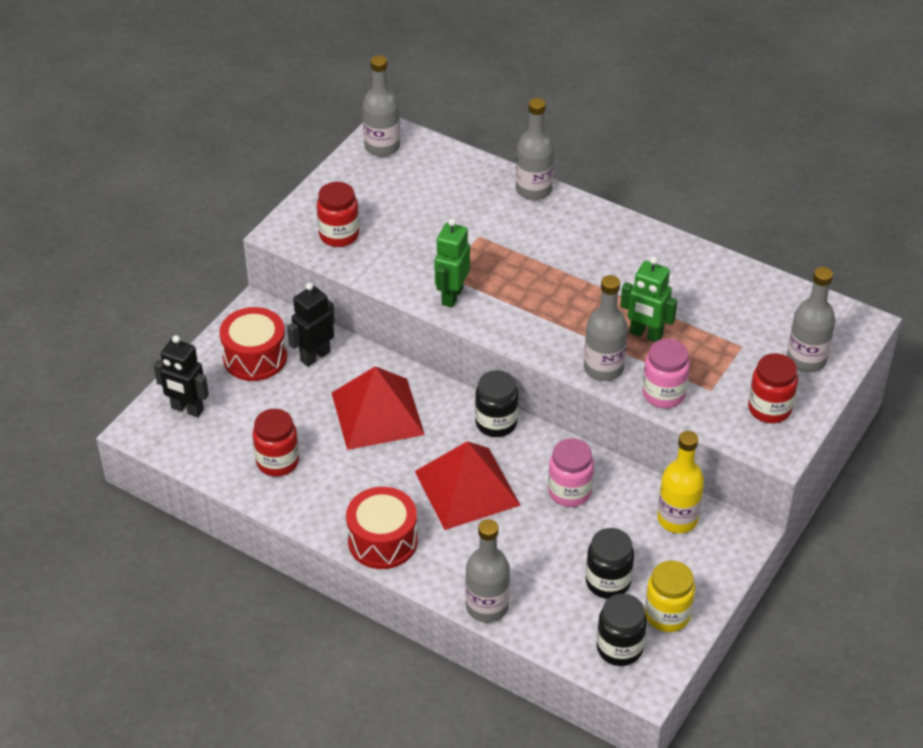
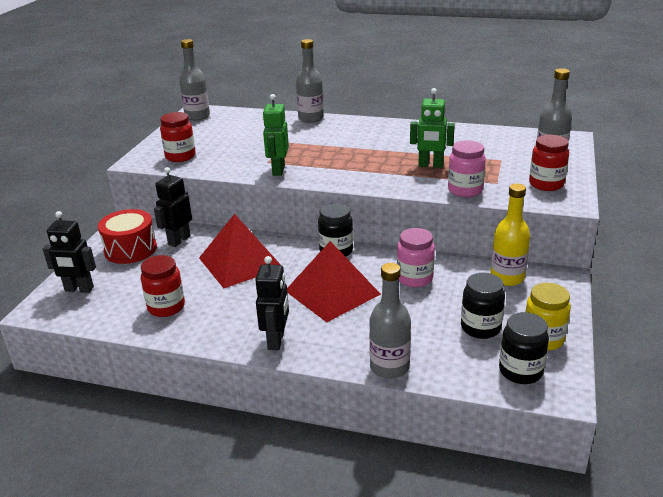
camera: 15 degrees left, 15 degrees down
(382, 541) = (276, 340): red drum -> black robot
(603, 368) = (412, 186): grey bottle -> none

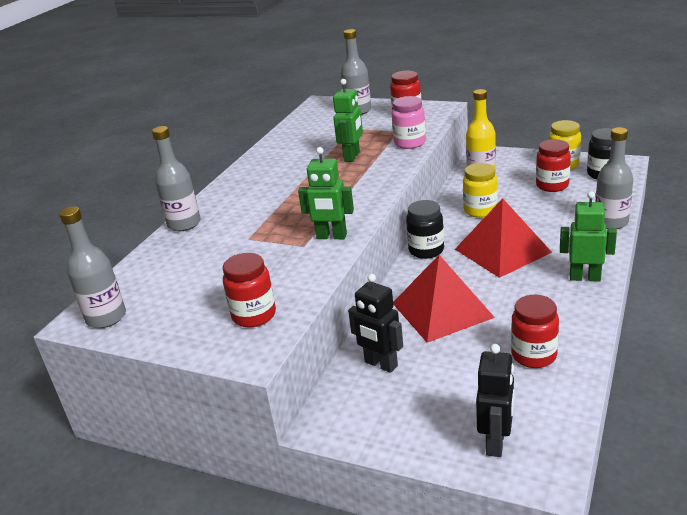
camera: 80 degrees left, 0 degrees up
(130, 249) = (396, 407): red drum -> none
(276, 340) = (585, 277): black robot -> green robot
(414, 278) = (480, 210): pink jar -> yellow jar
(480, 328) = (552, 185): black jar -> red jar

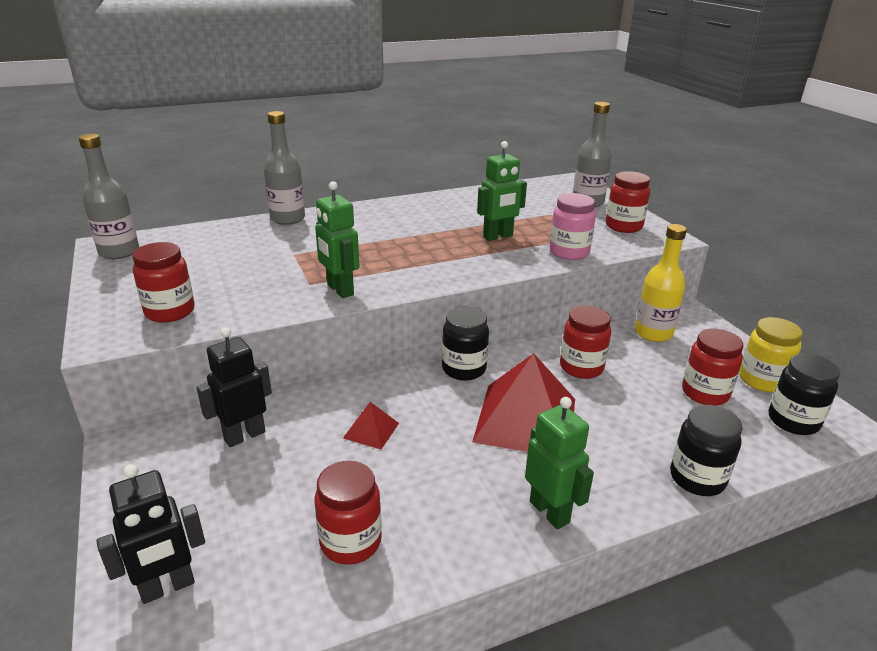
camera: 40 degrees right, 0 degrees up
(380, 364) = (244, 435): black robot -> black robot turned 60 degrees clockwise
(441, 310) = (371, 430): red pyramid -> red pyramid, size x0.45
(480, 210) = (581, 367): yellow jar -> red jar
(611, 222) = (697, 478): grey bottle -> black jar

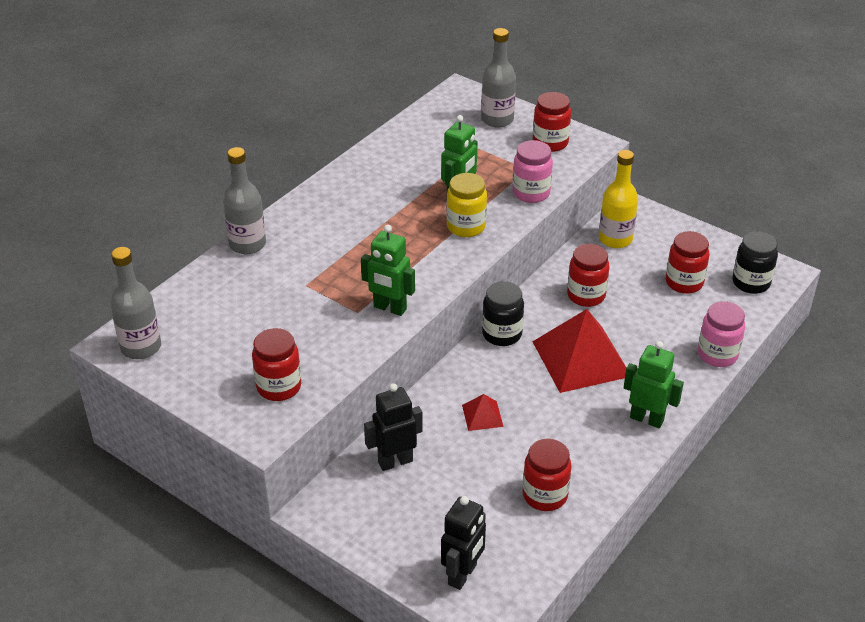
camera: 30 degrees left, 10 degrees up
(244, 435) = (395, 461): black robot -> black robot turned 45 degrees clockwise
(697, 478) = (717, 355): black jar -> pink jar
(761, 380) = (714, 254): yellow jar -> yellow jar (466, 226)

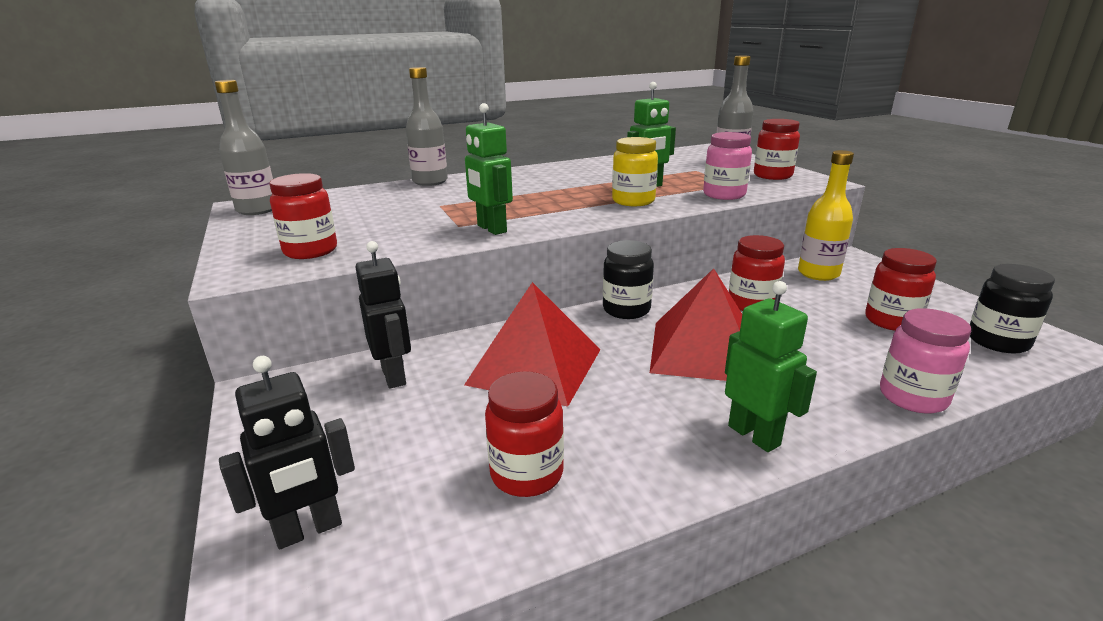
camera: 30 degrees right, 15 degrees down
(395, 461) = (394, 376): black robot -> black robot turned 60 degrees clockwise
(482, 415) = (535, 366): red pyramid -> red pyramid, size x2.24

